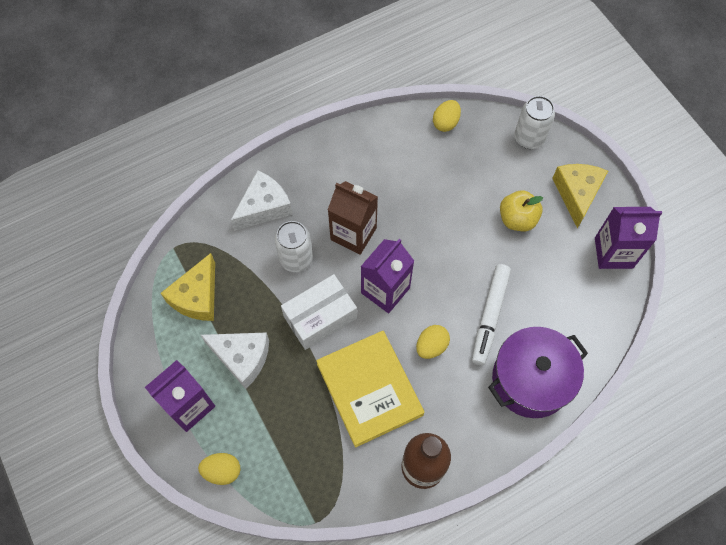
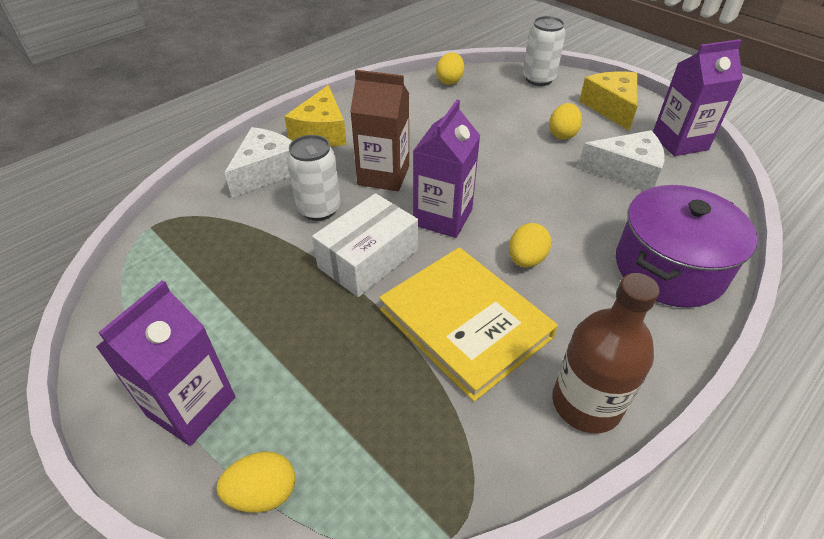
camera: 15 degrees left, 20 degrees down
(197, 297) = (189, 270): yellow cheese -> yellow cheese (321, 132)
(242, 358) = (267, 326): white cheese -> white cheese (626, 171)
(489, 316) = (581, 217): white marker -> none
(517, 219) = (562, 134): yellow apple -> yellow egg

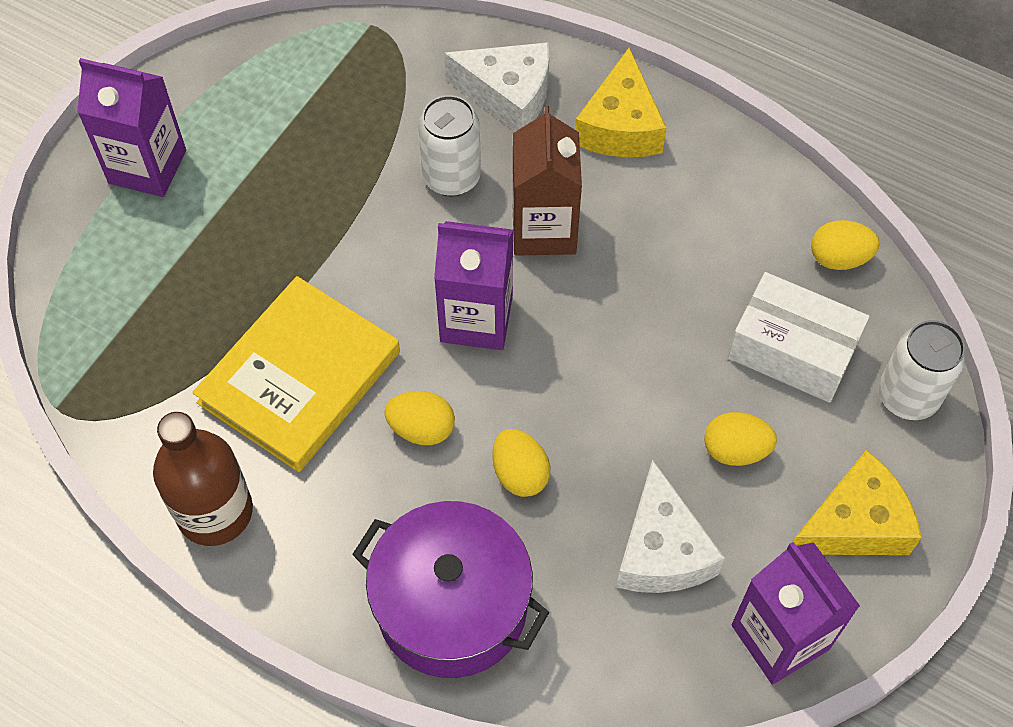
camera: 75 degrees right, 15 degrees up
(263, 493) = (74, 254): yellow egg -> yellow egg (520, 473)
(321, 132) = (620, 126): yellow cheese -> yellow cheese turned 75 degrees counterclockwise
(368, 259) = (377, 255): white box -> white box (792, 351)

